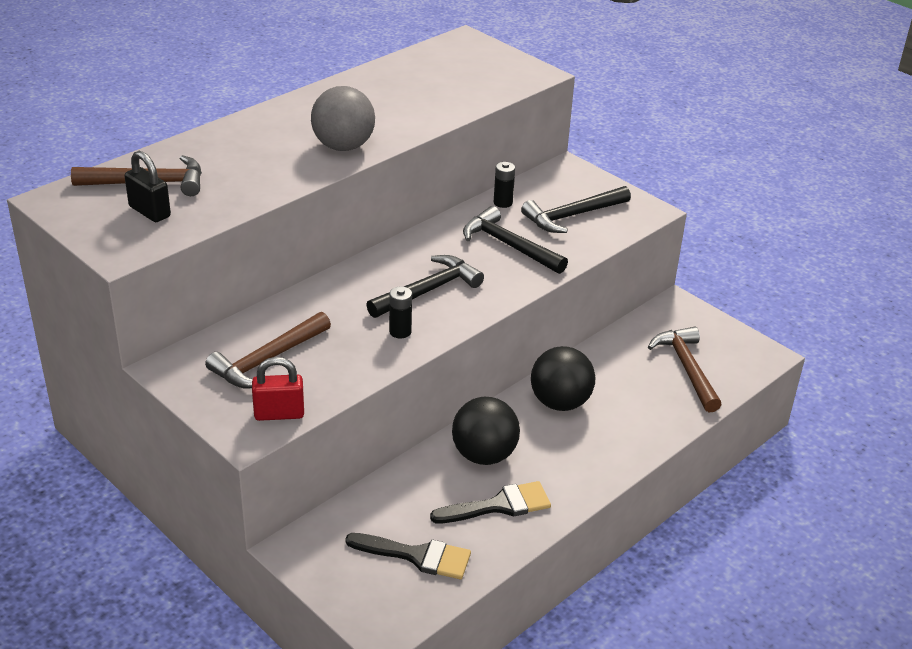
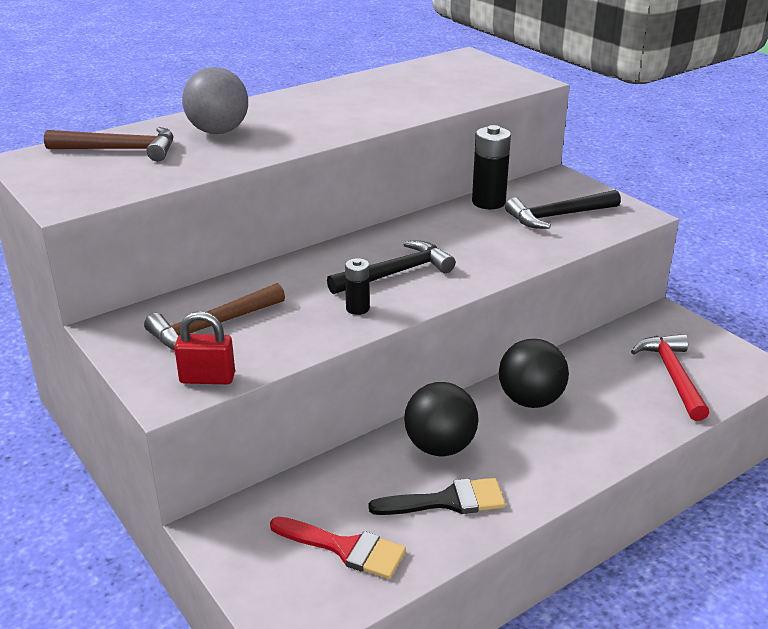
camera: 10 degrees right, 5 degrees down
(150, 212) = (111, 172): black padlock -> none
(343, 146) = (323, 129): grey ball -> grey ball (218, 131)
(416, 556) = (345, 548): black brush -> red brush
(503, 203) = (488, 202): black battery -> black battery, size x1.74
(509, 246) = (488, 238): black hammer -> none
(687, 369) = (672, 376): brown hammer -> red hammer

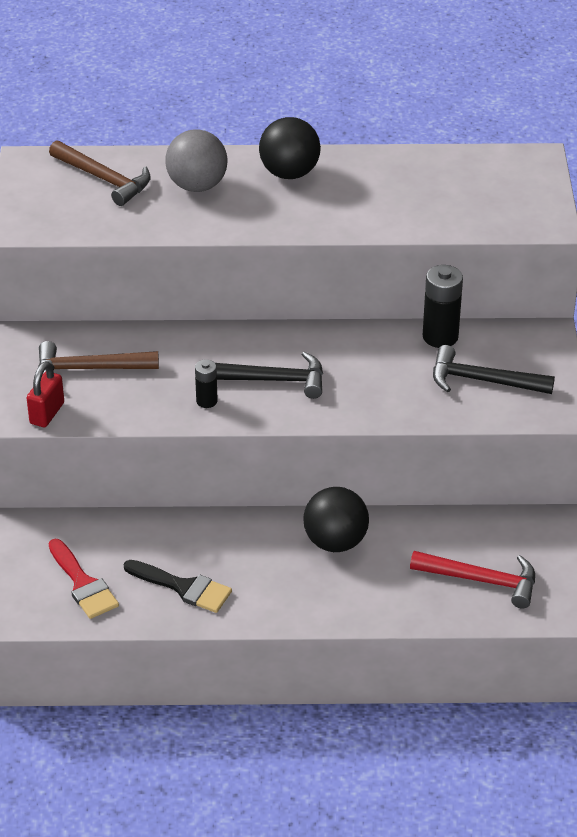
camera: 35 degrees right, 10 degrees up
(207, 378) = (47, 413): red padlock -> red padlock turned 75 degrees clockwise
(440, 447) = (222, 545): black ball -> black ball (289, 173)
(672, 376) = (481, 580): red hammer -> red hammer turned 75 degrees clockwise

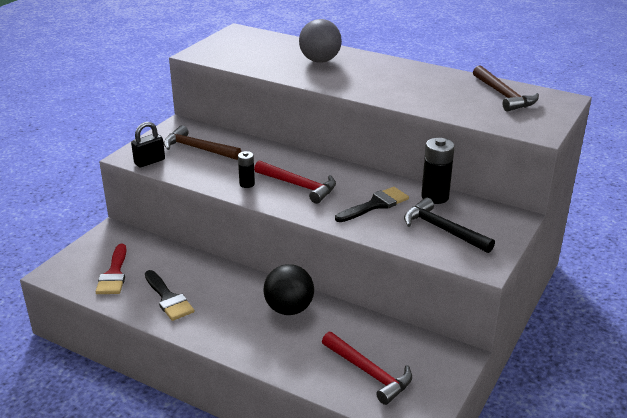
camera: 30 degrees right, 10 degrees down
(47, 413) = (149, 161): red padlock -> black padlock
(104, 179) = (270, 46): brown hammer -> brown hammer (503, 95)
(271, 380) = (299, 186): black hammer -> red hammer
(289, 173) = (383, 68): black ball -> none
(383, 374) = (375, 205): none -> black brush

